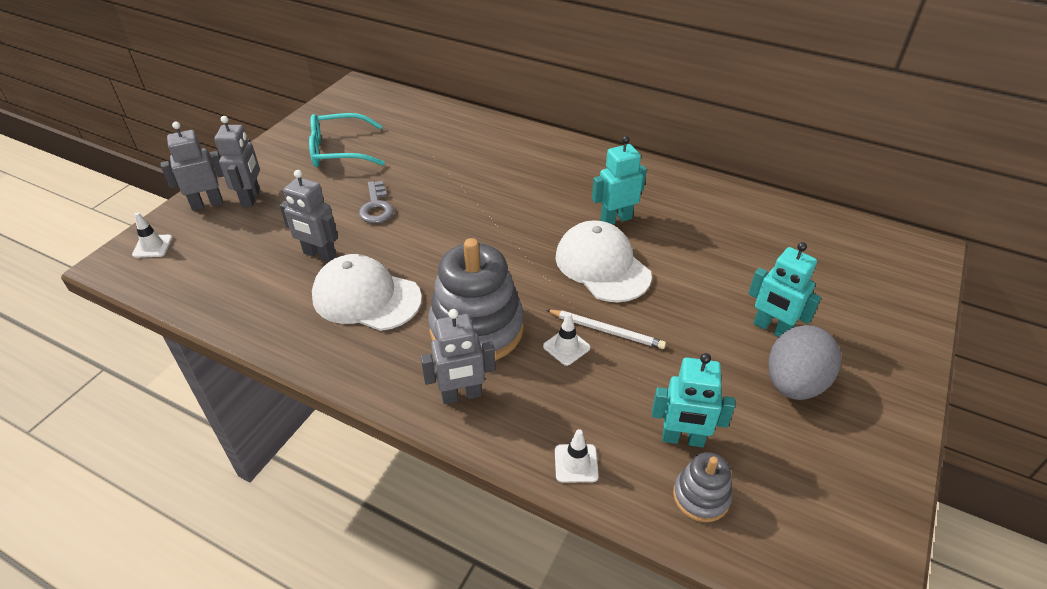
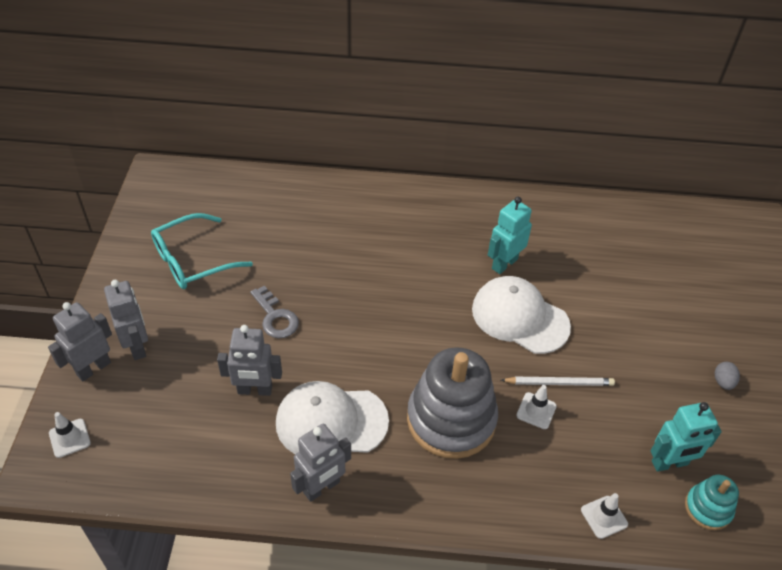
camera: 25 degrees left, 5 degrees up
(461, 395) = (478, 490): grey robot -> grey robot (322, 487)
(701, 496) = (708, 508): grey stacking toy -> turquoise stacking toy
(771, 329) = (683, 336): turquoise robot -> none
(794, 383) = (723, 382): grey egg -> grey egg, size x0.43

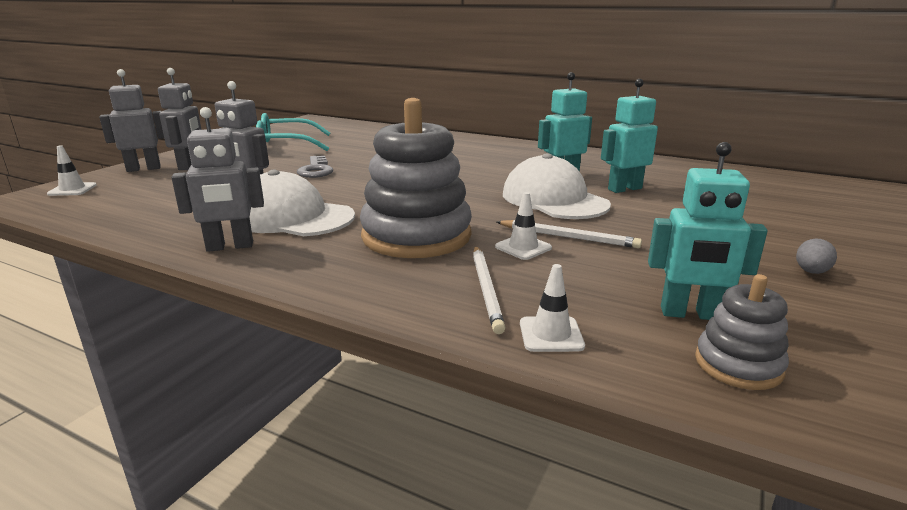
camera: 25 degrees right, 25 degrees down
(541, 479) = (486, 289): none -> white pencil
(564, 278) = (624, 189): none -> turquoise robot
(708, 508) = (738, 365): turquoise stacking toy -> grey stacking toy

